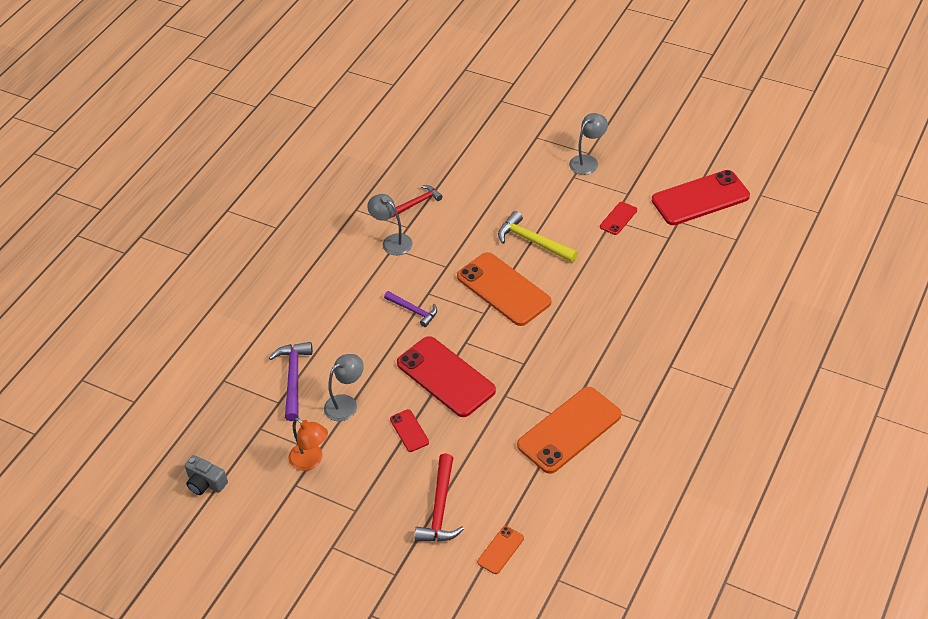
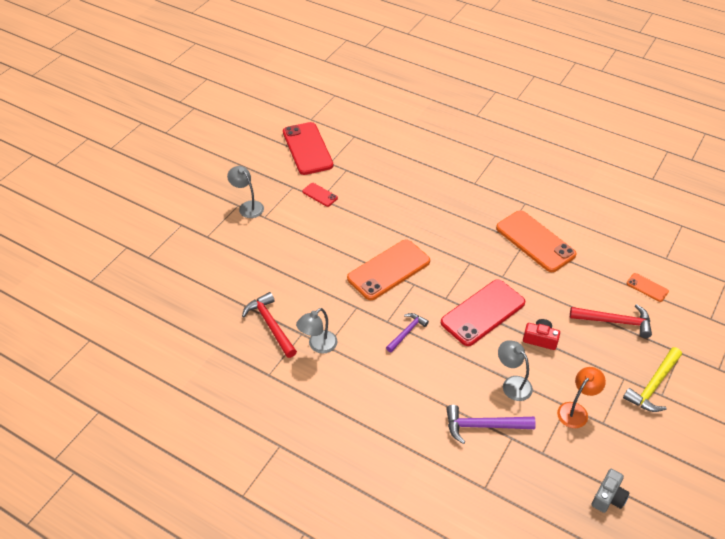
camera: 90 degrees left, 0 degrees up
(409, 431) = (540, 339): red phone -> red camera
(417, 203) = (270, 325): red hammer -> red hammer, size x1.52
(533, 241) = (336, 247): yellow hammer -> yellow hammer (653, 385)

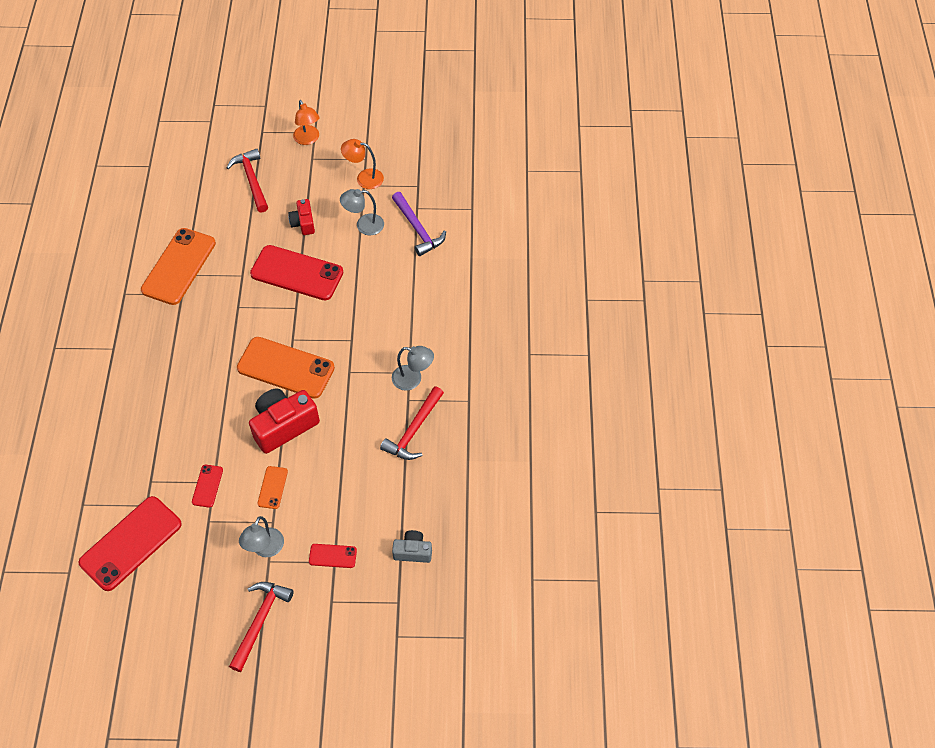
camera: 120 degrees left, 10 degrees up
(201, 187) = (260, 621): none -> red hammer
(212, 237) = (332, 556): none -> red phone
(337, 250) = (283, 426): none -> red camera
(407, 332) = (354, 319): purple hammer -> none
(512, 384) = (364, 225): grey lamp -> grey lamp turned 60 degrees clockwise
(608, 497) = (429, 139): grey camera -> grey camera (413, 551)
(647, 287) = (196, 169): orange phone -> orange phone (272, 487)
(653, 385) = (308, 139): yellow hammer -> orange lamp

